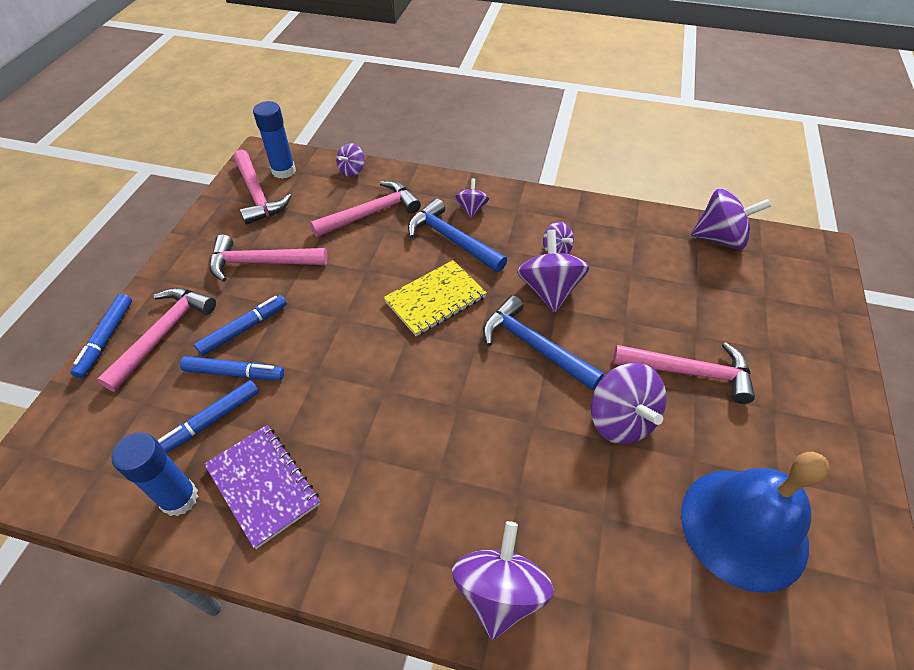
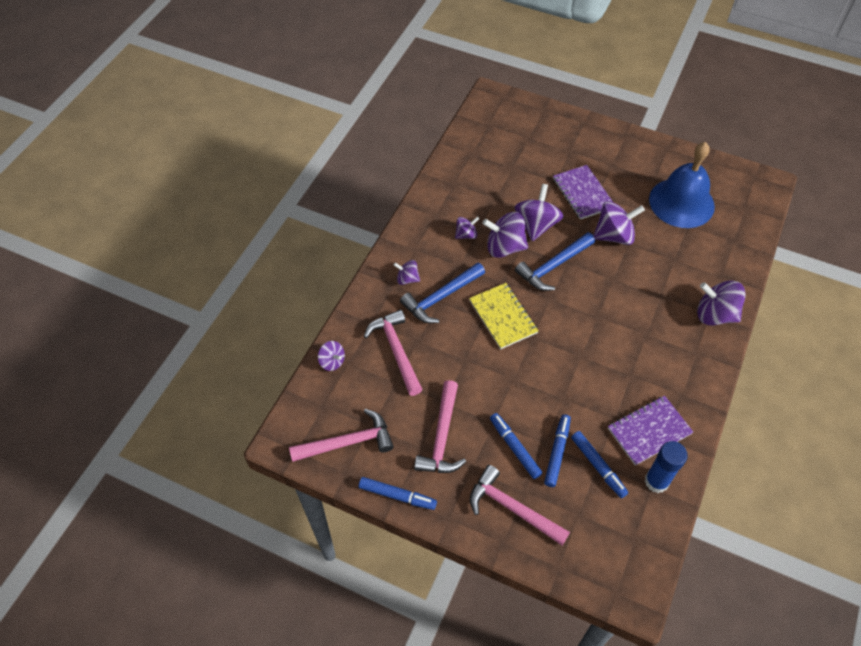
camera: 80 degrees left, 5 degrees up
(106, 339) = (511, 554): blue marker -> blue marker (397, 496)
(283, 171) = (317, 420): blue glue stick -> none
(689, 372) = (583, 193): pink hammer -> purple notebook
(719, 238) = (471, 141): purple spinning top -> purple spinning top (536, 225)

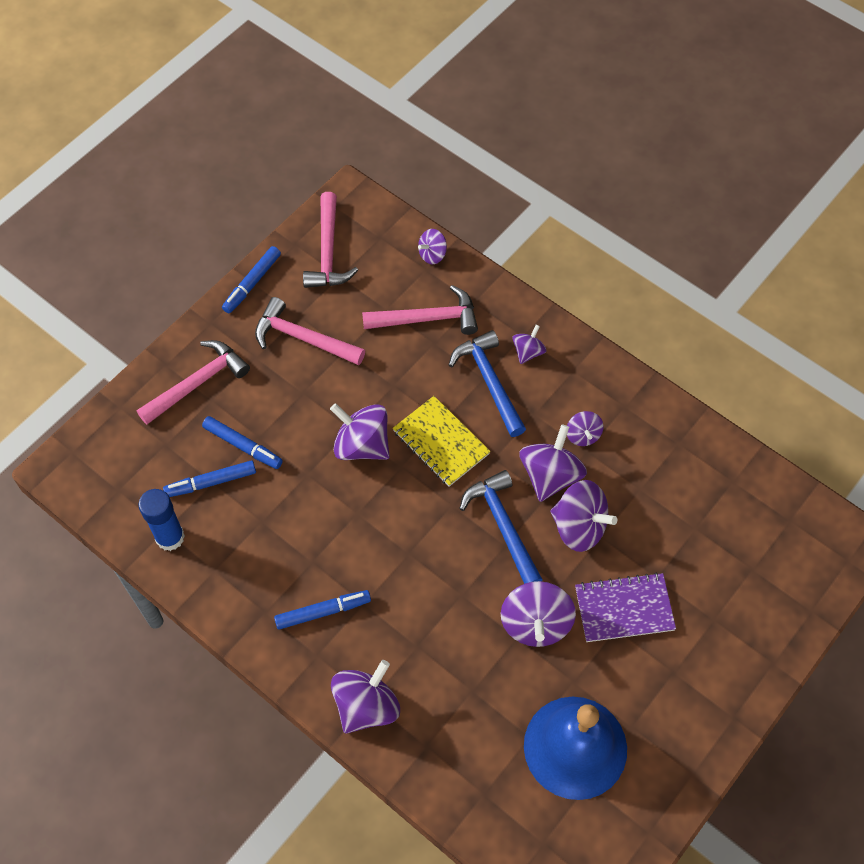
camera: 105 degrees right, 5 degrees up
(503, 317) = (441, 442): yellow notebook -> yellow notebook turned 60 degrees clockwise
(514, 447) = (264, 405): blue marker -> blue marker (323, 612)
(524, 367) = (362, 445): none -> purple spinning top
(649, 431) = (232, 553): purple notebook -> none

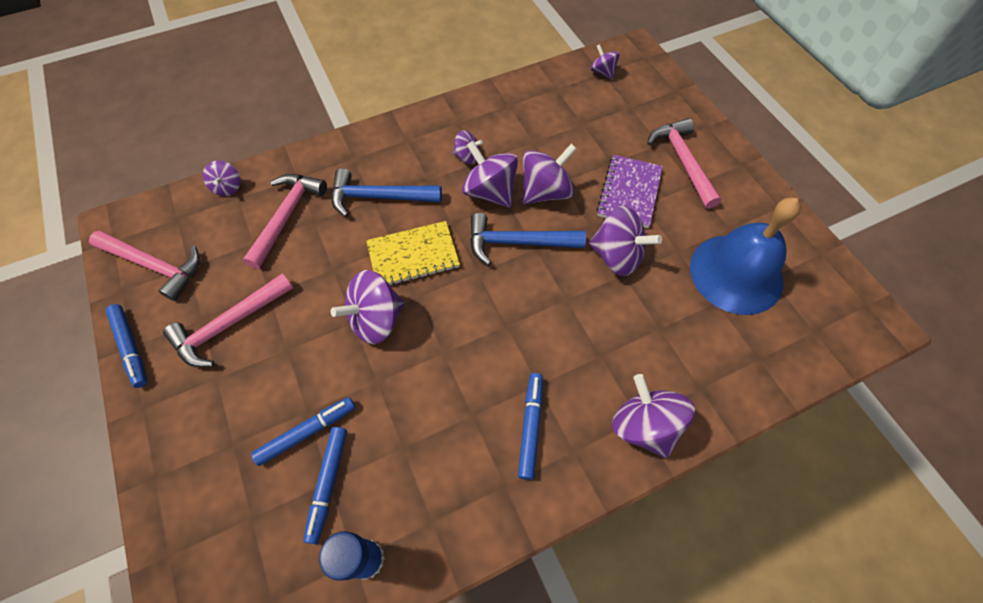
camera: 65 degrees left, 0 degrees up
(197, 383) = (202, 451): pink hammer -> pink hammer (683, 162)
(528, 352) = (370, 161): purple spinning top -> purple spinning top (602, 72)

